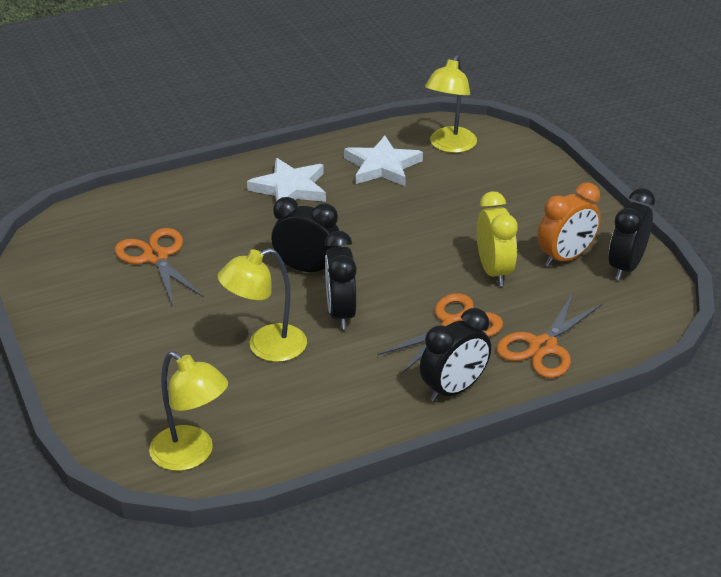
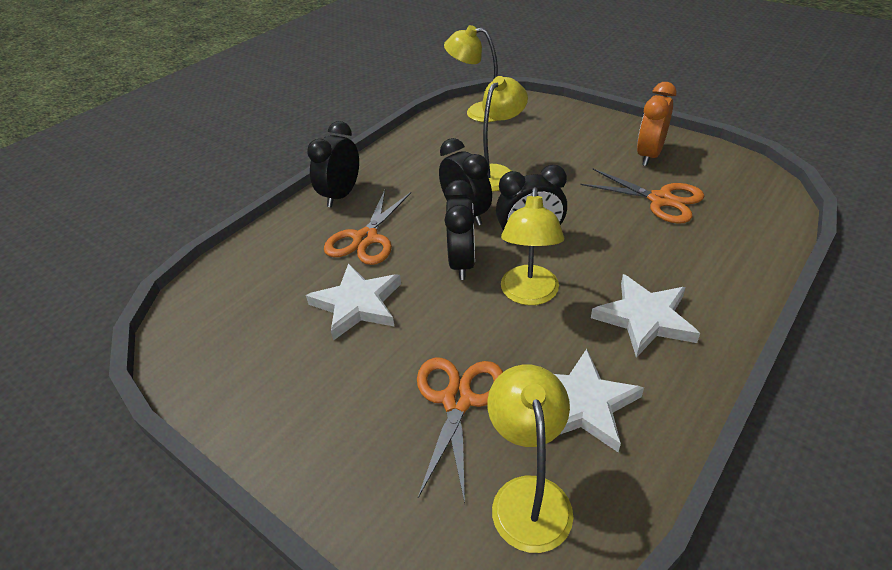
camera: 155 degrees right, 5 degrees up
(353, 230) = (529, 295): none -> yellow lamp
(494, 271) = (357, 304): yellow clock -> white star
(543, 347) = (282, 249): orange scissors -> orange scissors (457, 400)
(565, 257) = (287, 353): orange clock -> orange clock (649, 155)
(626, 267) = (215, 368): black clock -> black clock (462, 263)

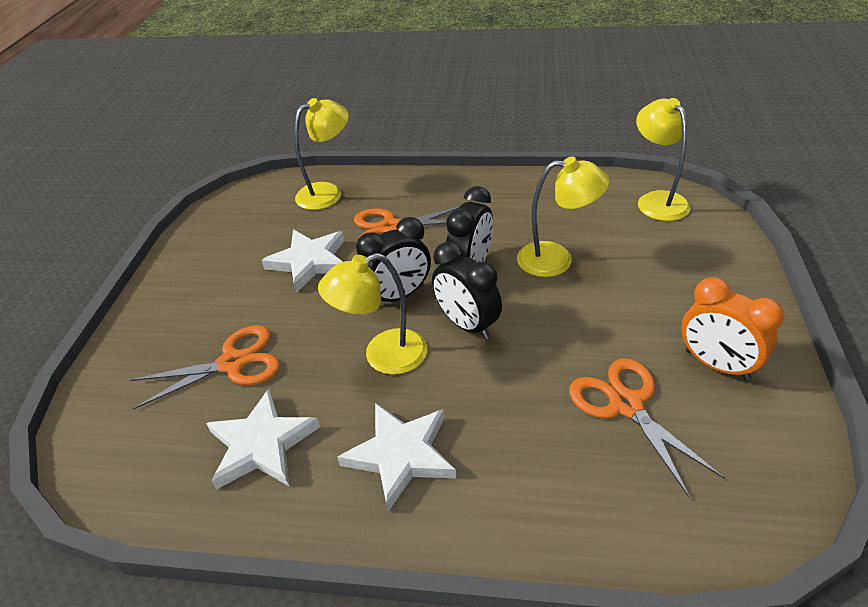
camera: 60 degrees right, 0 degrees up
(341, 195) = (438, 188): black clock -> none
(528, 496) = (153, 444): yellow lamp -> yellow lamp (328, 192)
(649, 155) = (716, 365): orange clock -> orange clock turned 135 degrees counterclockwise
(660, 200) = (626, 405): orange scissors -> orange scissors turned 150 degrees clockwise

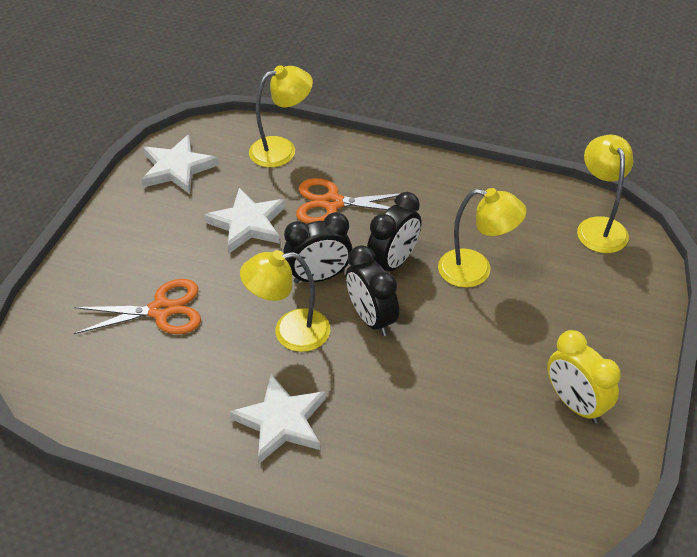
camera: 10 degrees right, 5 degrees up
(261, 444) = (172, 387): white star -> white star (177, 168)
(626, 405) = (481, 421): orange scissors -> none
(716, 365) = (575, 404): orange clock -> yellow clock

